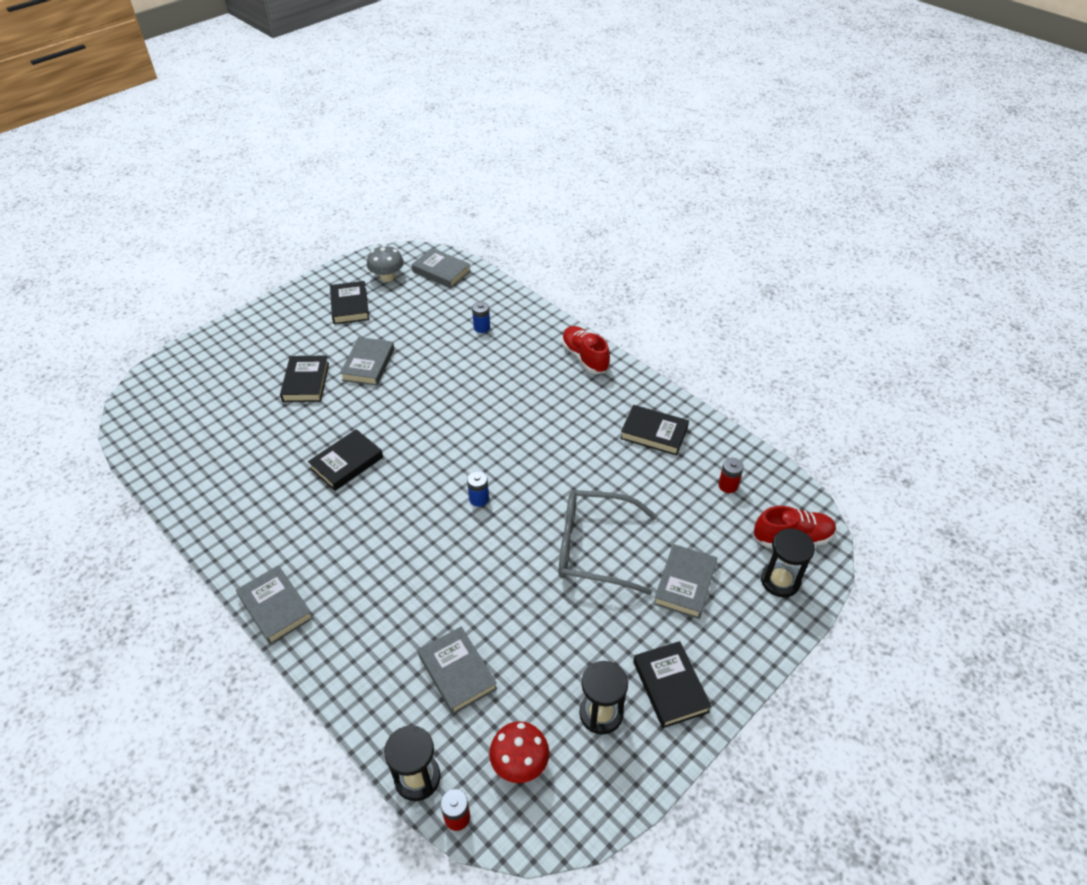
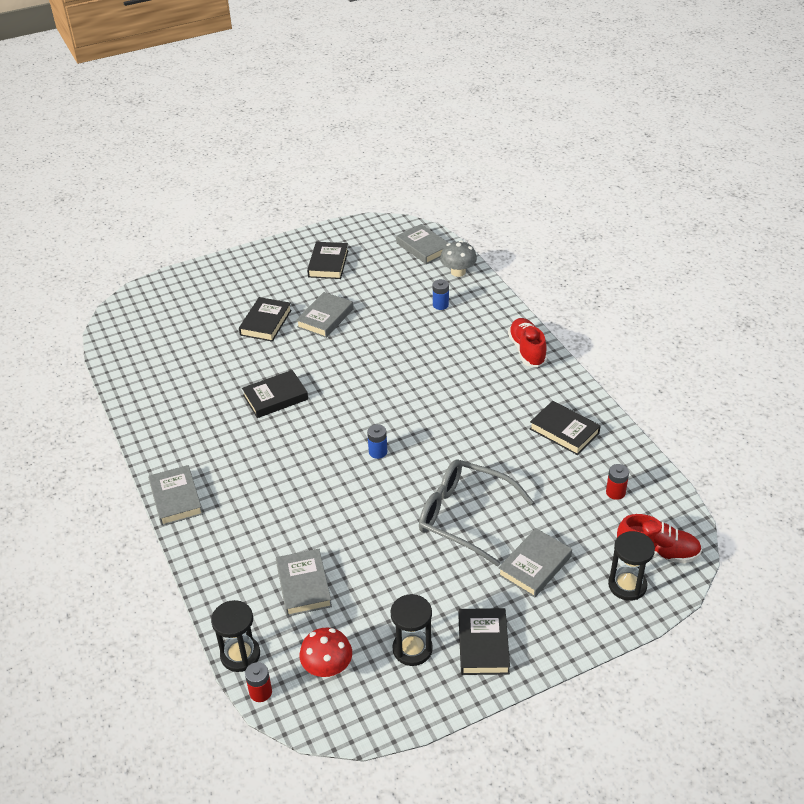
camera: 20 degrees right, 5 degrees down
(387, 277) = (371, 244): grey mushroom -> grey mushroom (458, 272)

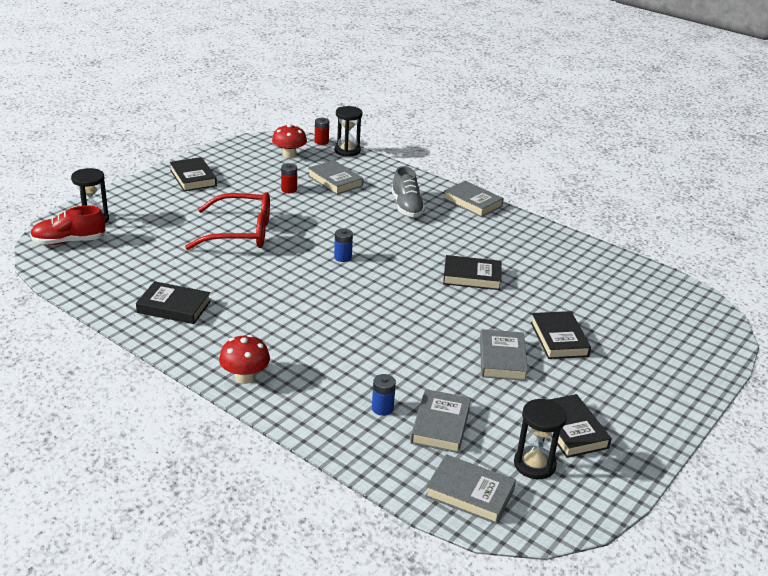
camera: 150 degrees right, 10 degrees down
(256, 511) = (406, 207): none -> grey shoe
(275, 397) = (472, 276): black book -> black book turned 60 degrees clockwise
(412, 649) = (240, 169): black hourglass -> black hourglass (534, 464)
(458, 272) = (391, 464): grey mushroom -> none
(464, 516) = (241, 233): grey glasses -> red glasses
(527, 350) = (245, 377): red shoe -> red mushroom
(535, 566) = (170, 217): grey book -> grey book (440, 425)
(615, 492) = (111, 271): red battery -> red battery (289, 189)

